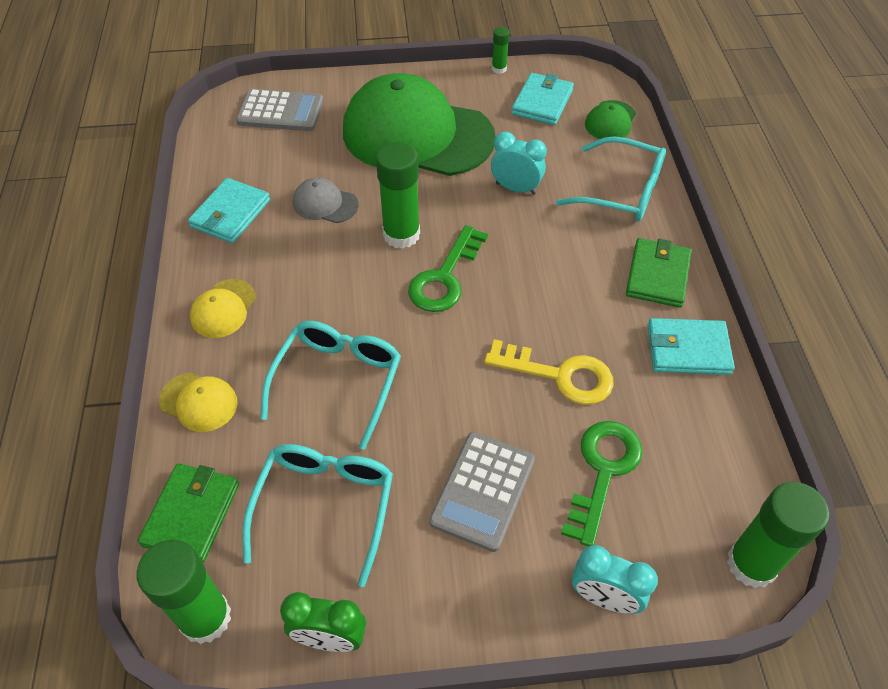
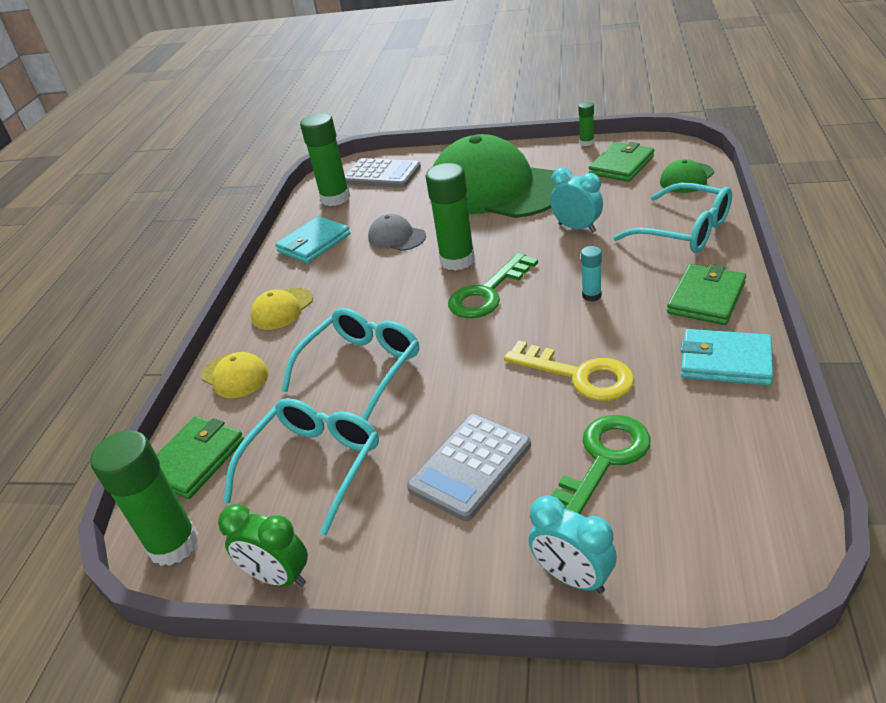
camera: 20 degrees right, 15 degrees down
(542, 102) = (621, 165): turquoise wallet -> green wallet
(550, 276) = (591, 295): none -> turquoise glue stick
(751, 564) = (757, 566): green glue stick -> green glue stick (335, 198)

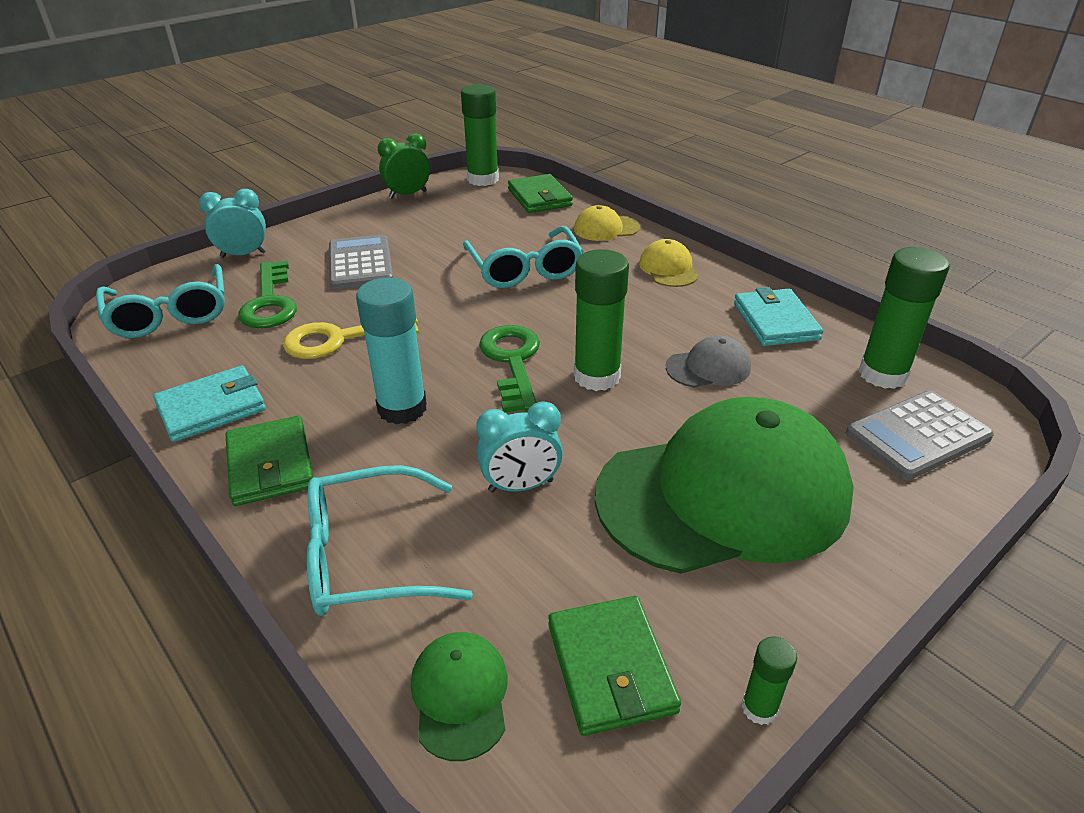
camera: 125 degrees right, 0 degrees up
(314, 465) = (463, 224): turquoise glasses -> turquoise glasses (170, 314)
(591, 295) = (402, 408): turquoise glue stick -> turquoise glue stick, size x2.05

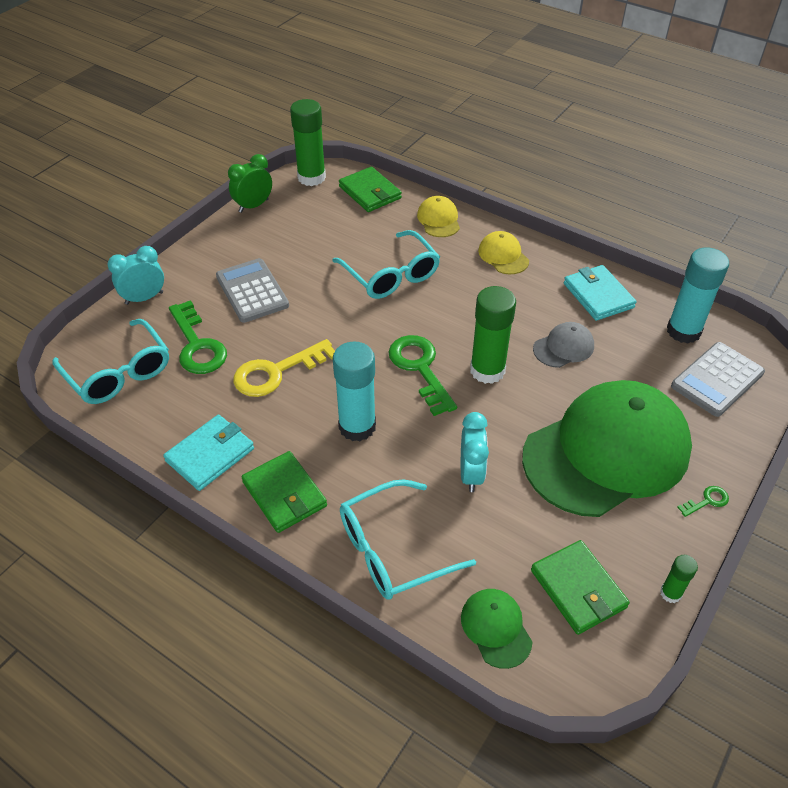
camera: 15 degrees left, 10 degrees up
(521, 486) = (471, 474): turquoise clock -> turquoise clock turned 60 degrees counterclockwise
(606, 228) = (438, 220): yellow cap -> yellow cap turned 105 degrees clockwise
(859, 586) = (707, 501): none -> green key
(882, 374) = (683, 331): green glue stick -> turquoise glue stick

